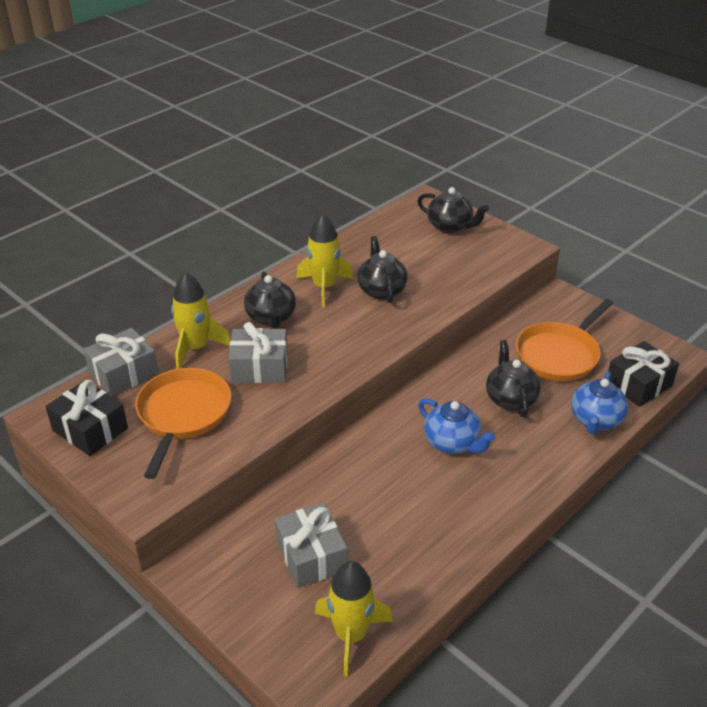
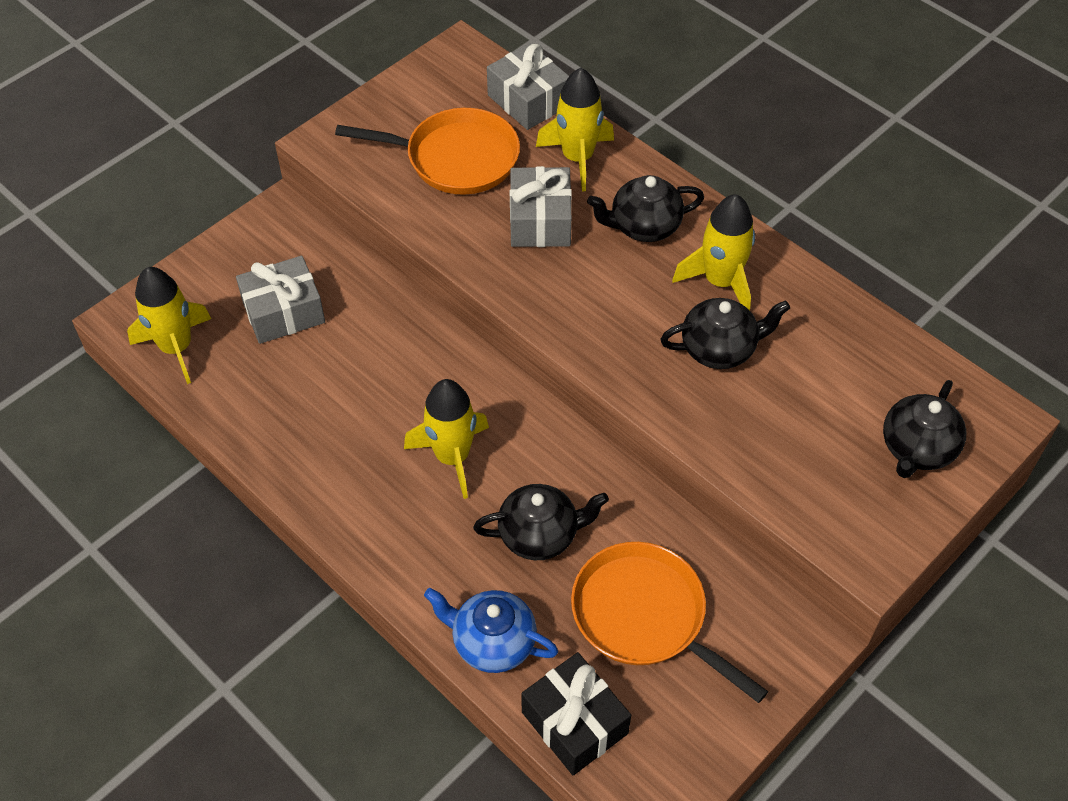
camera: 90 degrees right, 15 degrees up
(90, 429) = (435, 87): black gift -> none
(452, 443) = (452, 457): blue teapot -> yellow rocket

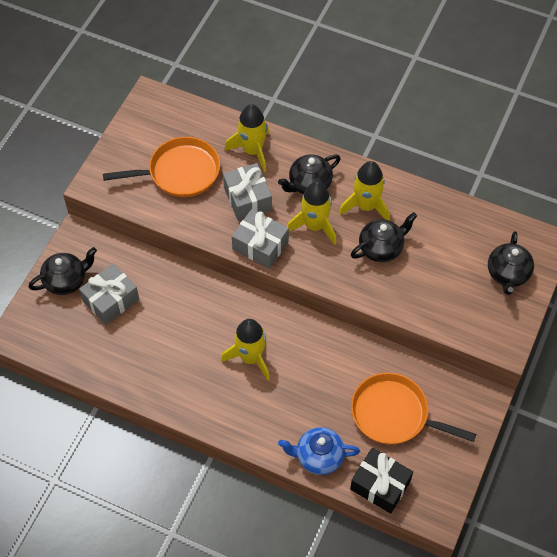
camera: 20 degrees left, 5 degrees up
(176, 347) = (56, 343): yellow rocket -> yellow rocket (314, 226)
(528, 100) = (207, 120): grey gift -> grey gift (260, 245)
(540, 535) = (319, 387): black teapot -> black teapot (66, 281)

